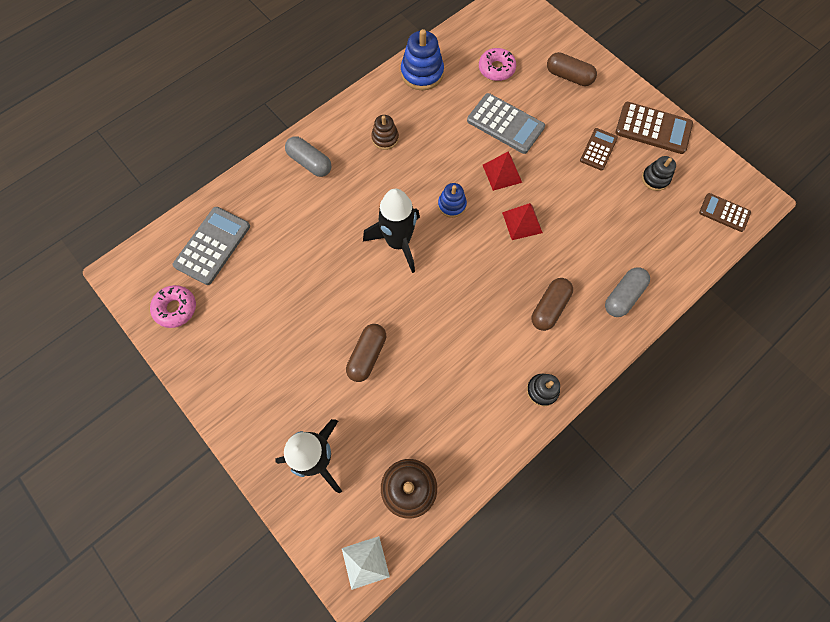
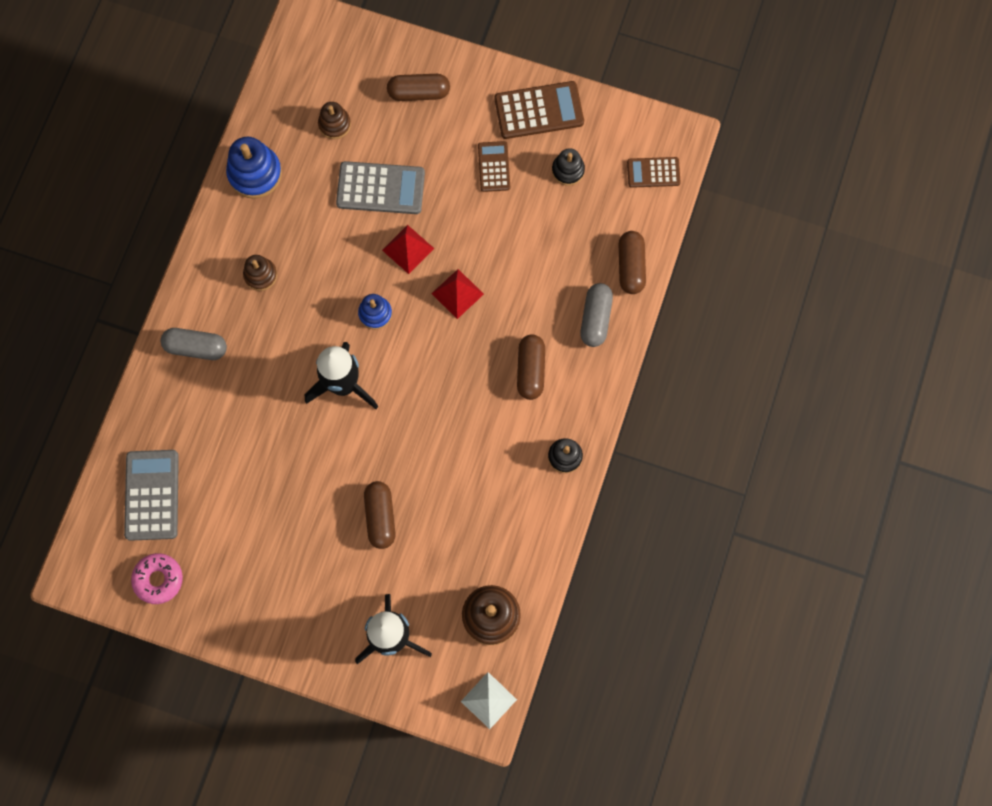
camera: 30 degrees left, 5 degrees up
(496, 69) = (334, 124): pink donut -> brown stacking toy
(672, 272) = (631, 266): none -> brown capsule

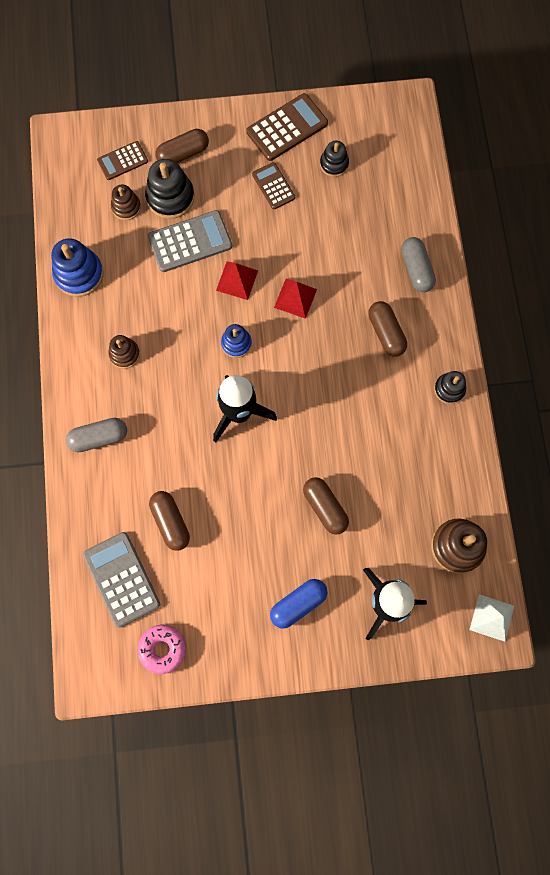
camera: 25 degrees left, 0 degrees up
(307, 597) = (298, 604): none -> blue capsule
(383, 133) = (170, 197): none -> black stacking toy
(631, 266) = (422, 217): brown capsule -> brown capsule (170, 522)
(653, 172) = (402, 137): brown calculator -> brown calculator (122, 161)

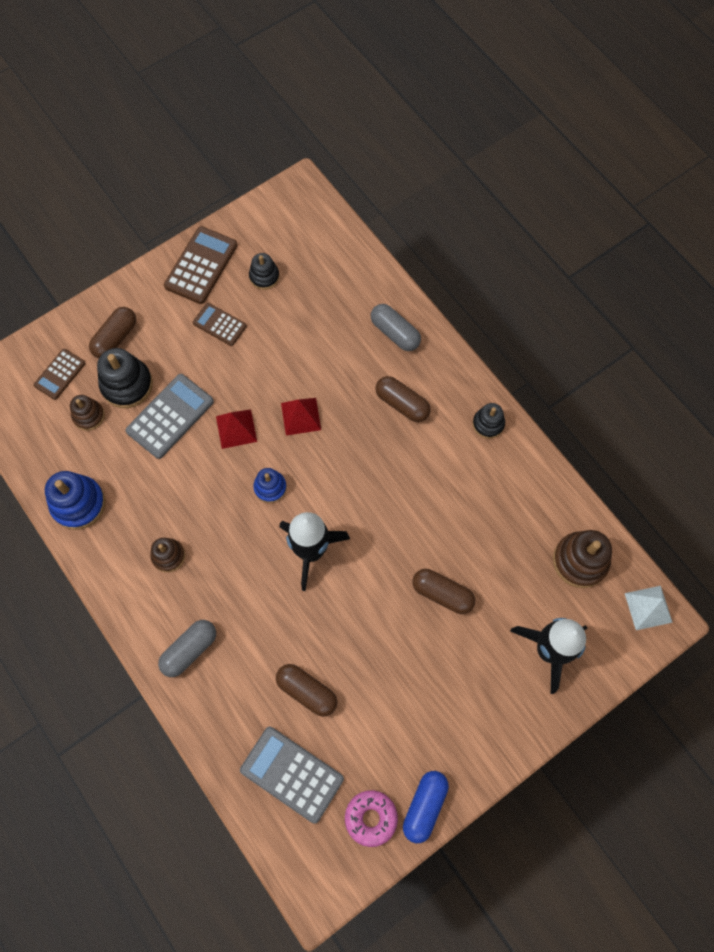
camera: 30 degrees left, 5 degrees down
(298, 604) = (471, 698): blue capsule -> blue capsule (424, 806)

